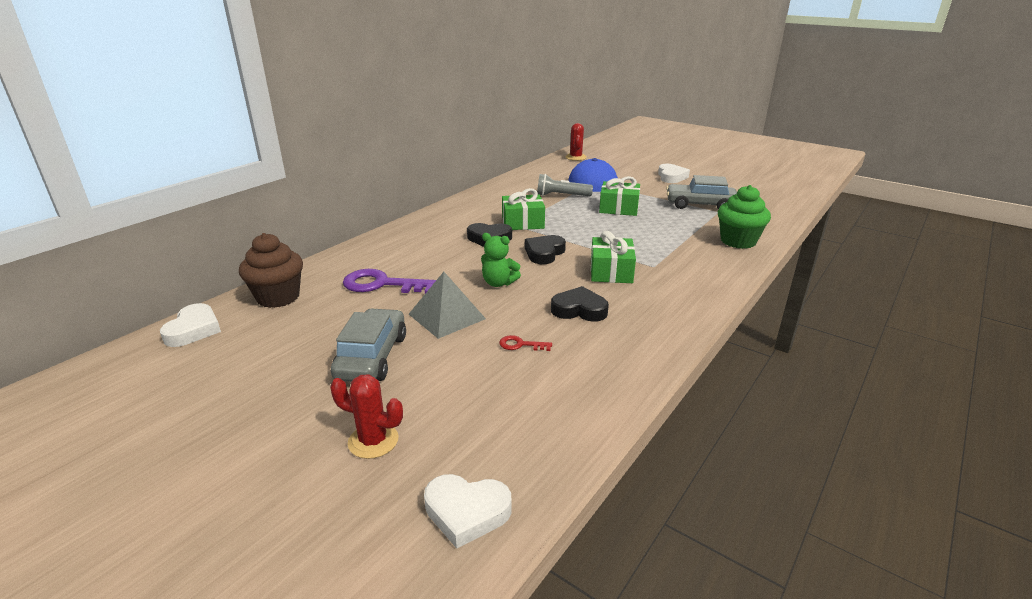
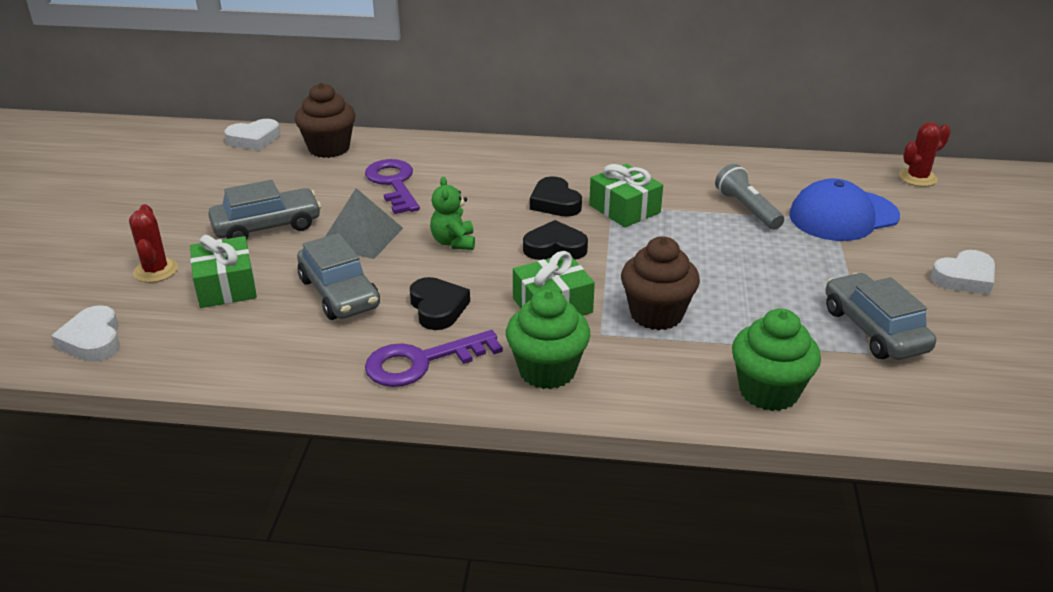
camera: 60 degrees right, 5 degrees up
(520, 345) = (339, 293): red key -> grey car
(618, 208) = (761, 263): green gift -> green gift (226, 286)
(642, 332) = (422, 362): none -> purple key
(646, 246) = (656, 314): none -> brown cupcake
(682, 292) = (547, 371): none -> green cupcake

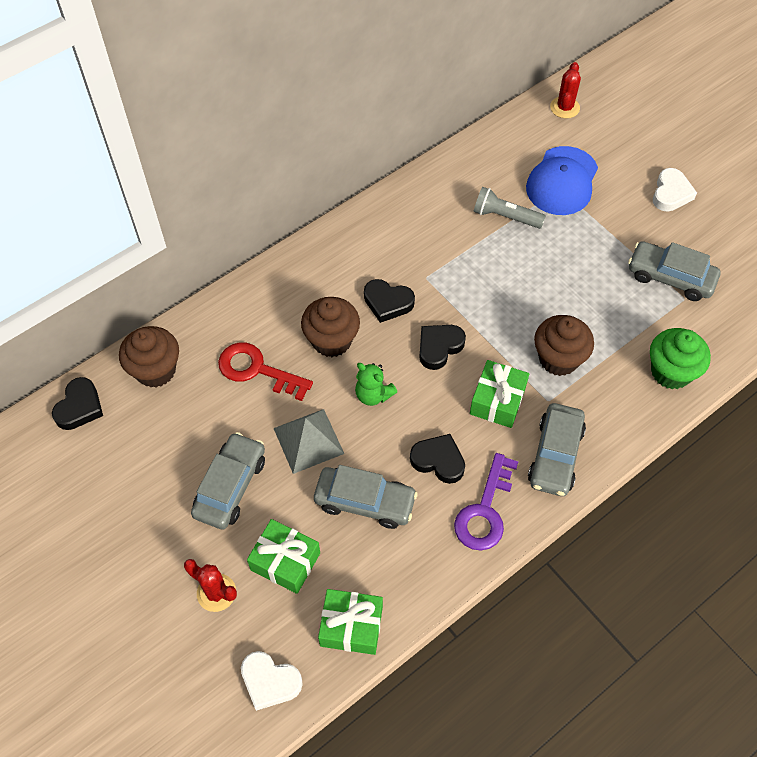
camera: 45 degrees left, 25 degrees up
(254, 139) = (79, 407): white heart -> black heart
(393, 183) = (257, 370): purple key -> red key
(474, 198) = (331, 340): none -> brown cupcake
(547, 371) = (555, 455): green cupcake -> grey car
(624, 209) = (436, 274): green gift -> green gift (351, 626)

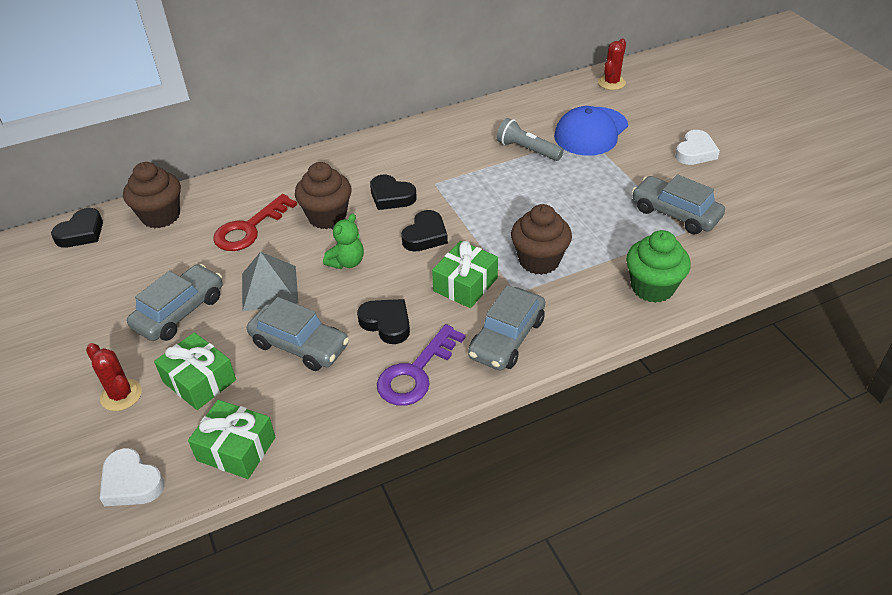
camera: 15 degrees right, 15 degrees down
(257, 370) = (249, 228): red key -> red key turned 90 degrees counterclockwise
(373, 395) = (347, 262): green teddy bear -> green teddy bear turned 105 degrees counterclockwise
(439, 347) = (425, 235): black heart -> black heart turned 150 degrees clockwise

